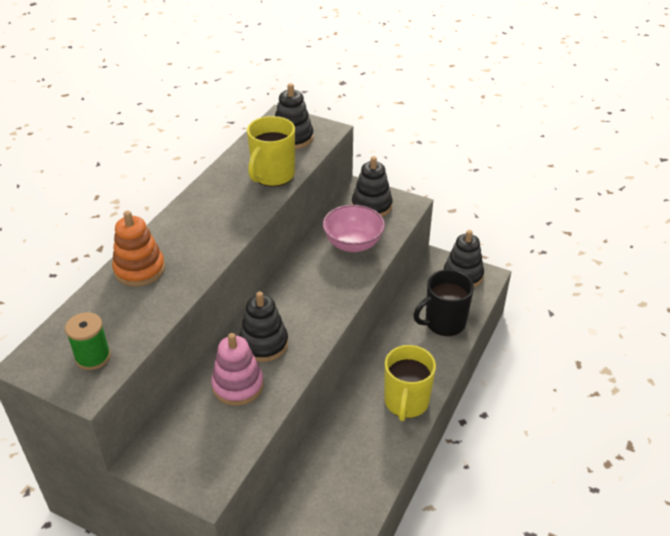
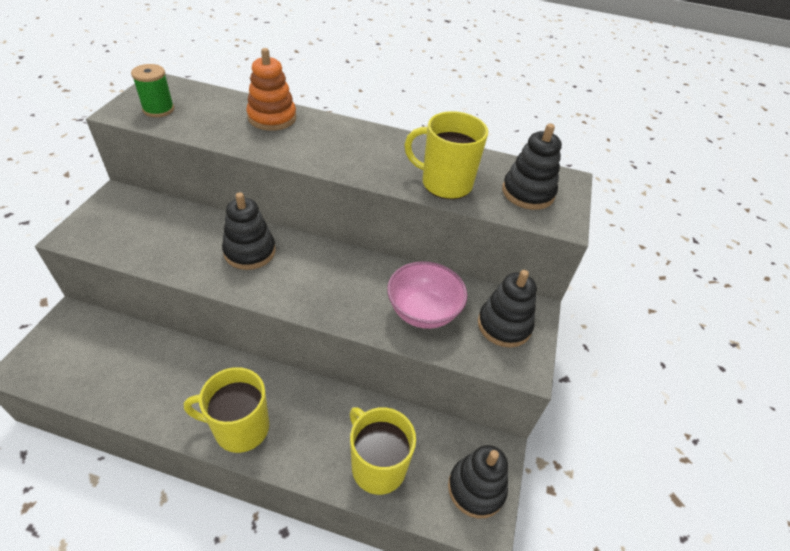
camera: 75 degrees right, 5 degrees up
(238, 385) = (193, 240): pink stacking toy -> none
(444, 323) = (377, 466): black mug -> yellow mug

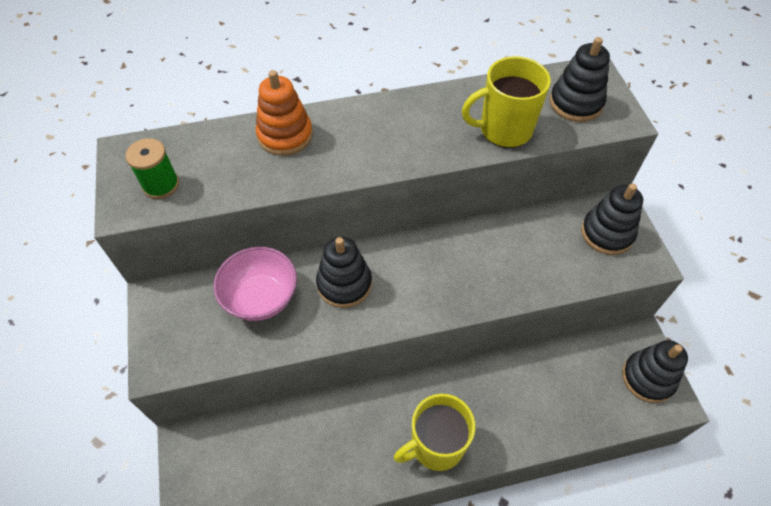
camera: 25 degrees left, 10 degrees up
(377, 466) = (566, 406): yellow mug -> none
(423, 312) = (538, 257): pink bowl -> pink bowl (261, 298)

